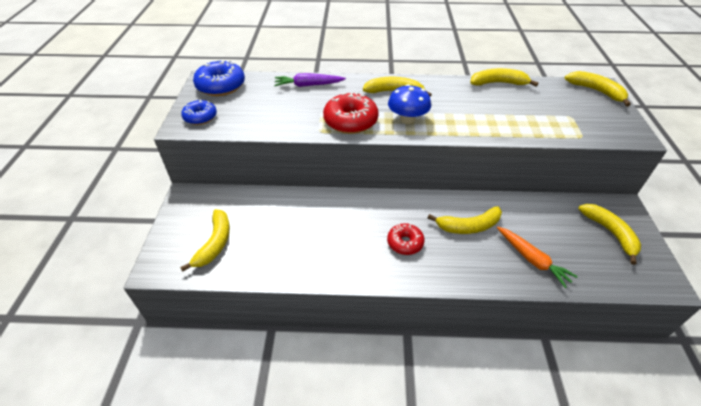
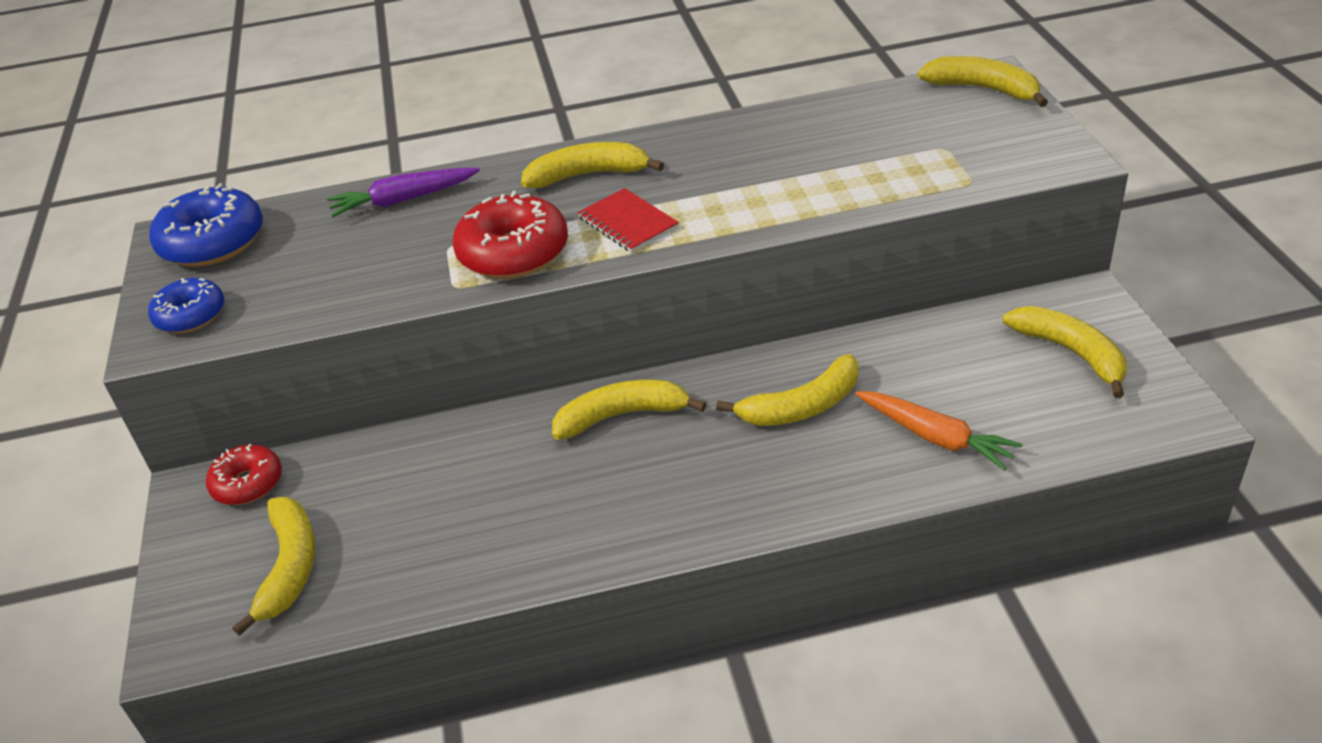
camera: 10 degrees left, 5 degrees down
(405, 243) = (684, 468): red donut -> red donut (248, 483)
(407, 119) = (628, 223): blue mushroom -> red notebook
(498, 83) = (793, 113): yellow banana -> yellow banana (622, 415)

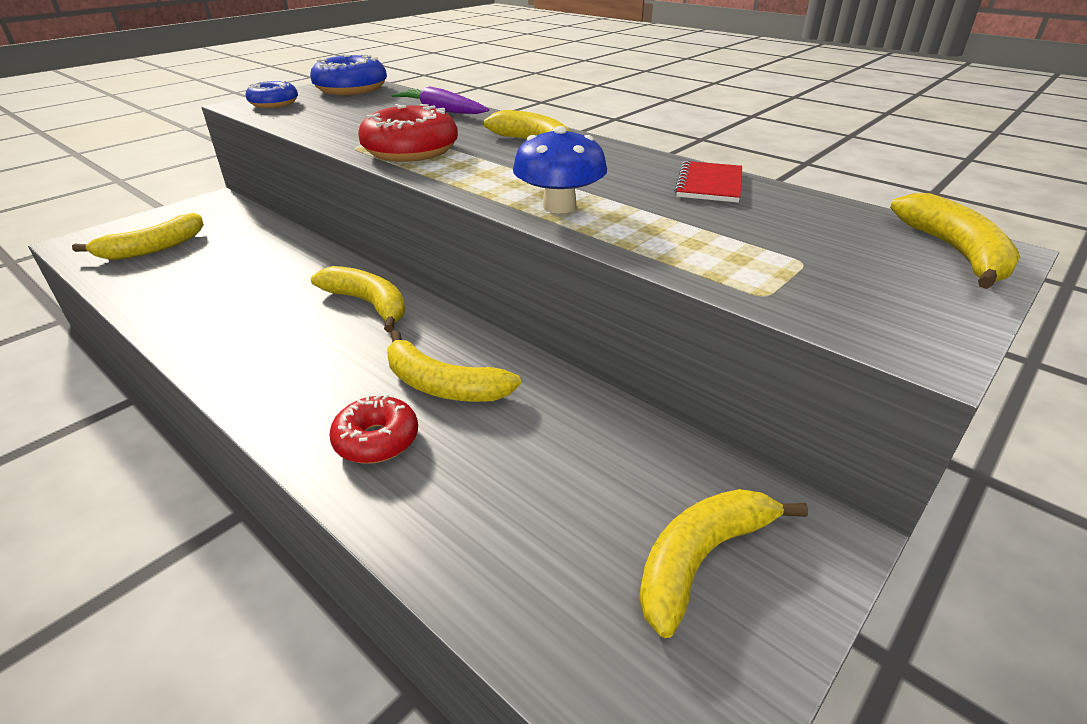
camera: 50 degrees right, 5 degrees down
(248, 483) = (226, 211): red donut -> red donut (376, 440)
(628, 223) = (488, 171): red notebook -> red notebook (709, 184)
(750, 212) = (559, 206): none -> blue mushroom
(935, 437) = (456, 490): orange carrot -> none
(1072, 353) = (701, 558): yellow banana -> yellow banana turned 150 degrees counterclockwise

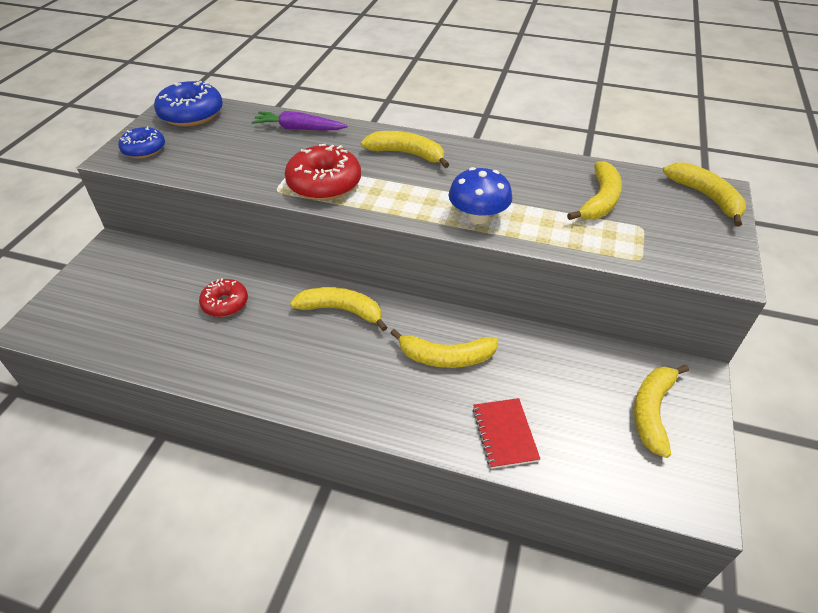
camera: 25 degrees left, 10 degrees up
(152, 248) = (113, 312): yellow banana -> yellow banana (600, 201)
(376, 440) = (440, 409): red donut -> red donut (225, 303)
(709, 184) = (548, 170): red notebook -> red notebook (504, 434)

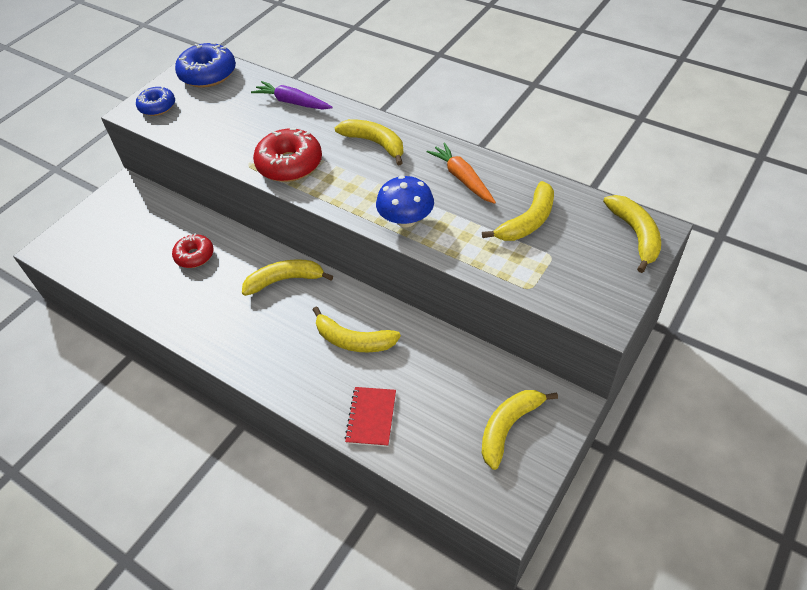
camera: 20 degrees right, 5 degrees up
(342, 310) = (285, 280): yellow banana -> yellow banana turned 45 degrees counterclockwise
(513, 172) = (462, 178): none -> orange carrot

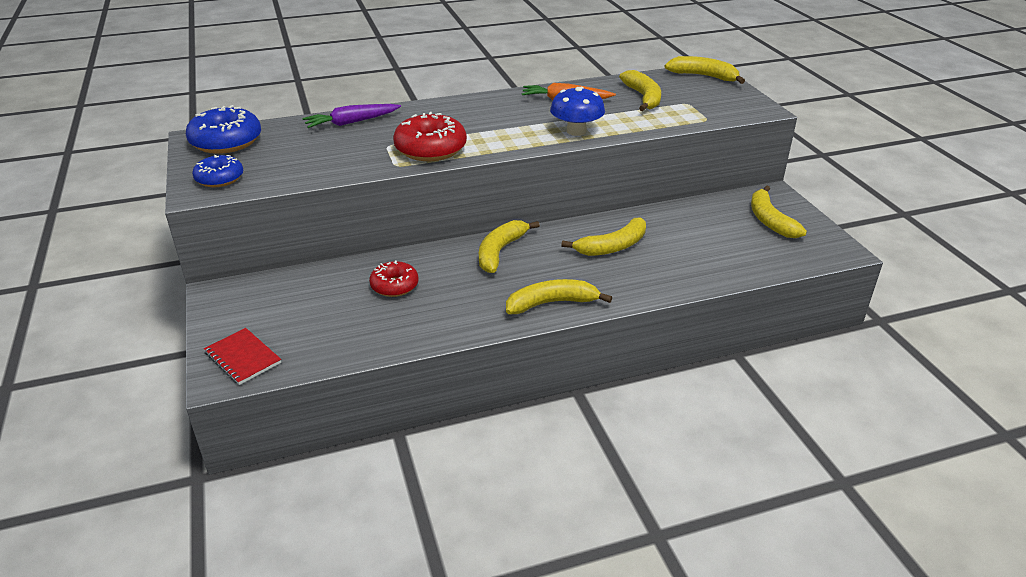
camera: 55 degrees left, 15 degrees down
(371, 417) = (700, 269): red notebook -> red notebook (243, 358)
(375, 143) = (470, 112): yellow banana -> yellow banana (552, 303)

